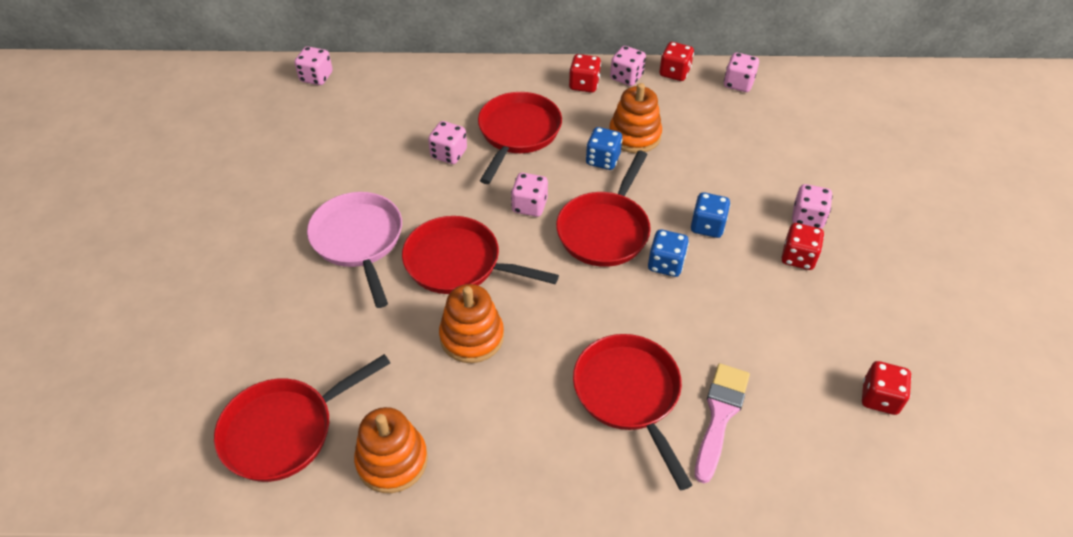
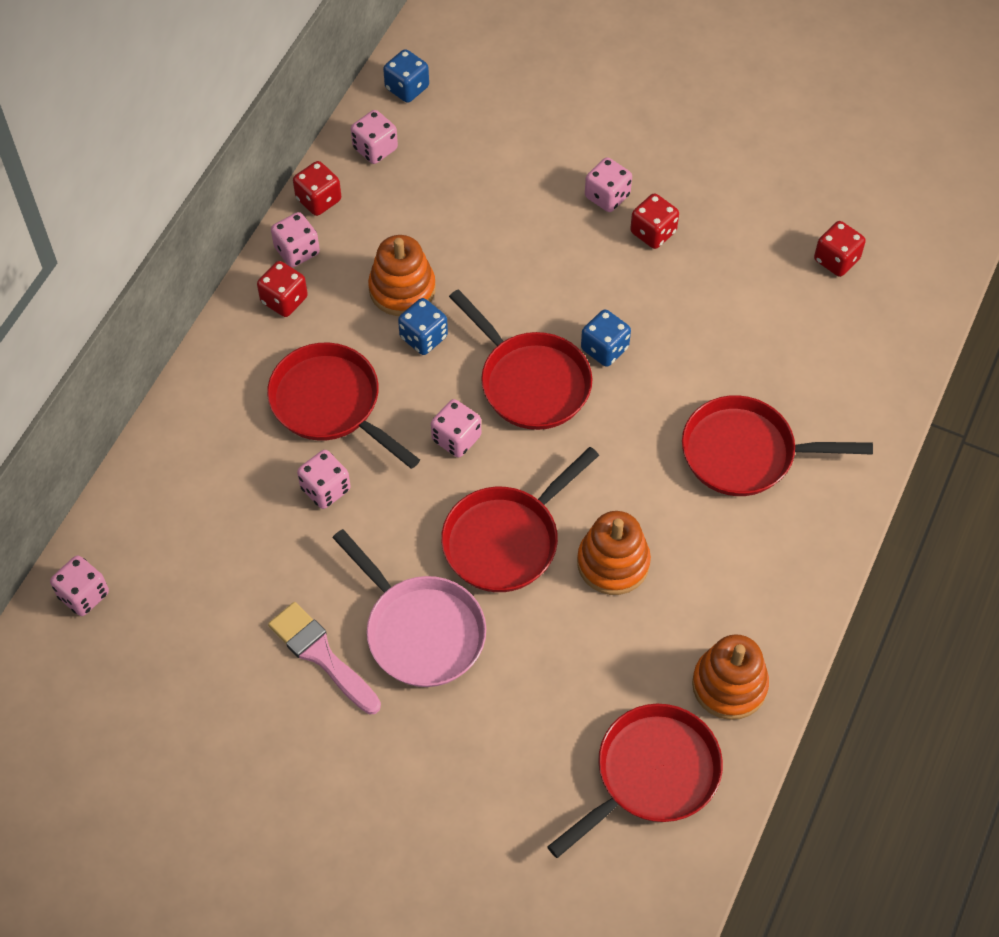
camera: 65 degrees left, 10 degrees up
(285, 430) = (651, 775): red pan -> red pan turned 120 degrees counterclockwise
(359, 241) = (420, 630): pink pan -> pink pan turned 135 degrees counterclockwise
(707, 226) = (573, 287): blue dice -> blue dice (407, 88)
(720, 415) = (800, 391): pink brush -> pink brush (321, 655)

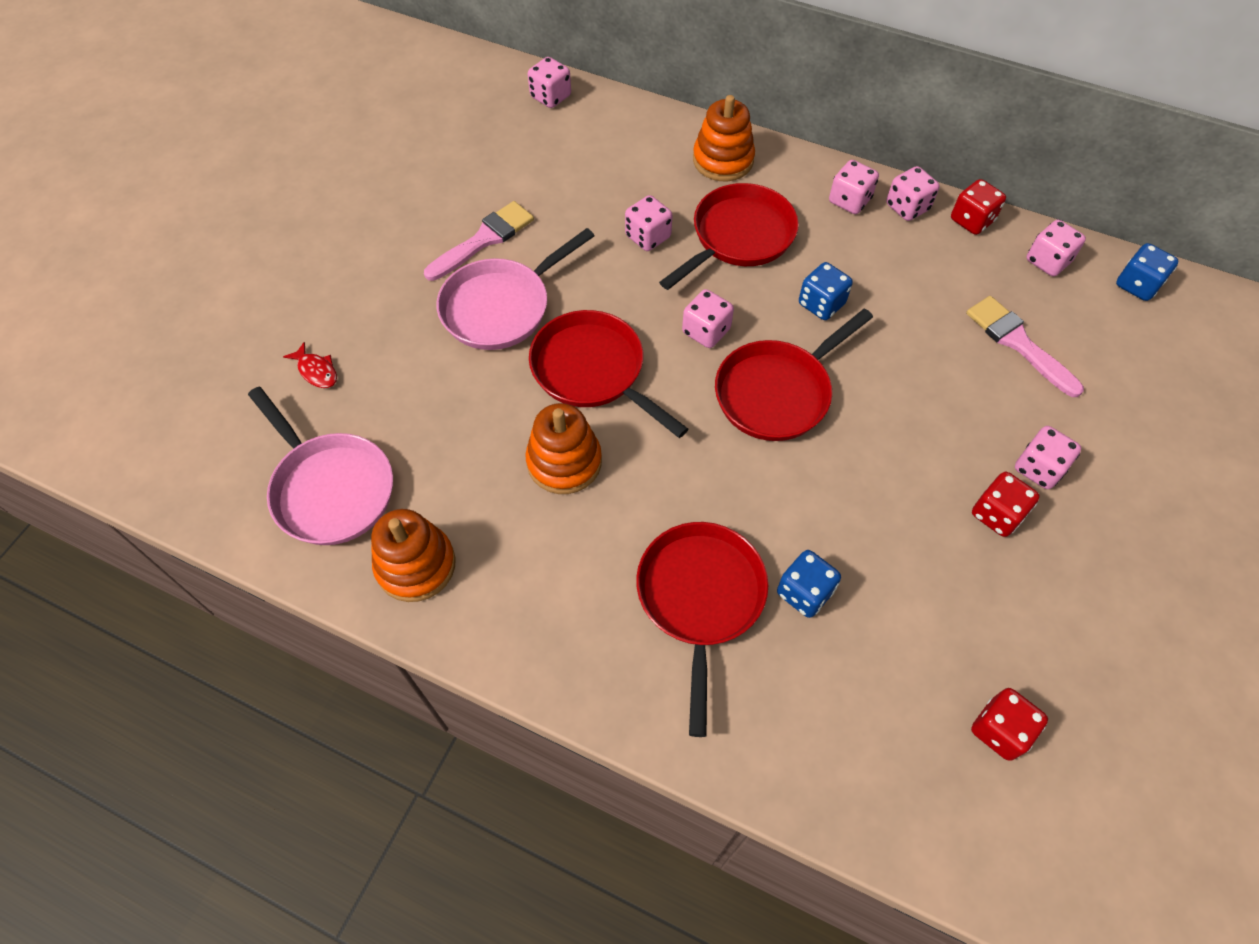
camera: 90 degrees right, 0 degrees up
(284, 300) = (849, 201): red dice -> pink dice
(402, 289) = (876, 286): orange stacking toy -> orange stacking toy (723, 160)
(473, 188) = (1018, 343): none -> pink brush
(506, 811) = (316, 371): none -> red fish
(604, 348) = (827, 460): blue dice -> blue dice (804, 592)
(651, 775) = (330, 488): red pan -> pink pan

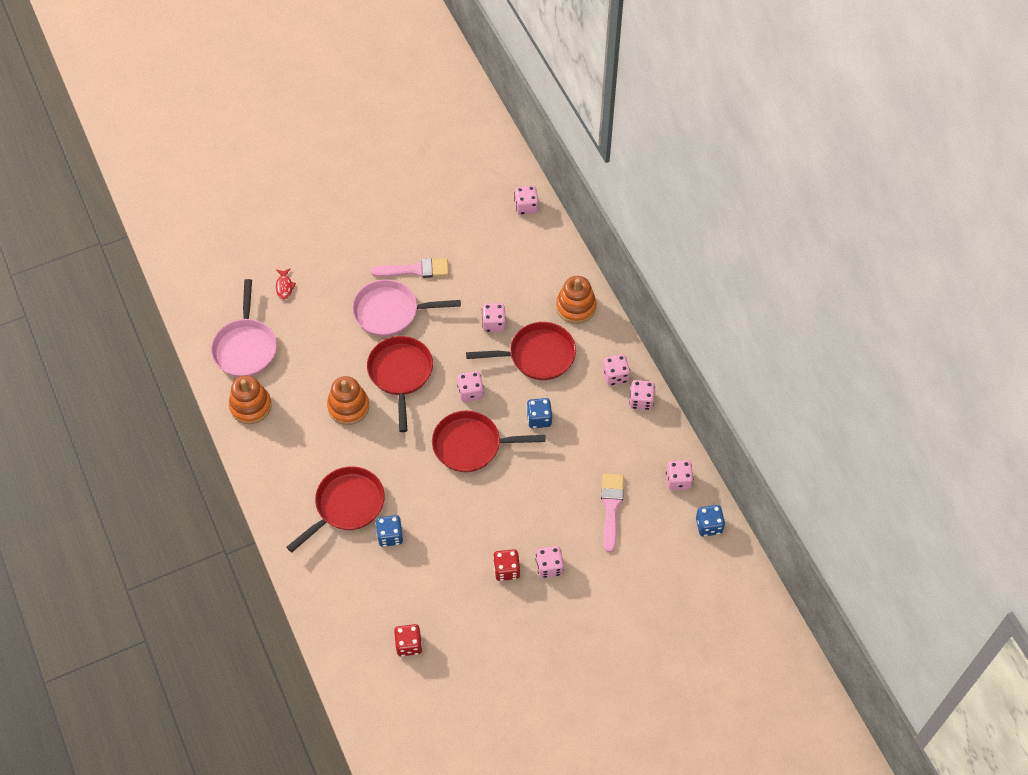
camera: 40 degrees right, 0 degrees up
(971, 220) = (666, 431): red dice -> none

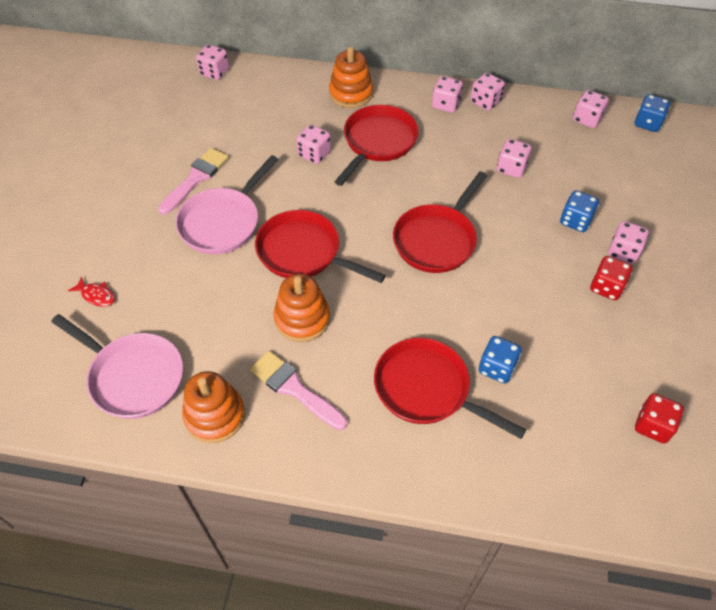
camera: 55 degrees left, 5 degrees down
(346, 506) = (427, 389): red pan -> red pan turned 45 degrees counterclockwise
(470, 392) = (375, 209): pink dice -> pink dice (511, 168)
(539, 419) = (448, 175): blue dice -> blue dice (575, 221)
(611, 507) = (585, 175): pink brush -> pink brush (294, 389)

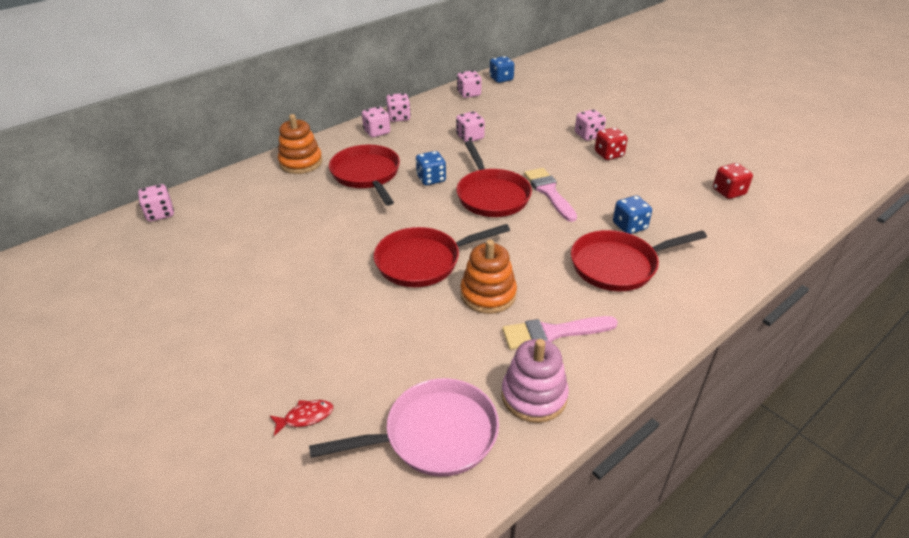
camera: 50 degrees left, 15 degrees down
(196, 179) = (261, 282): pink brush -> pink brush (549, 192)
(215, 415) = (534, 396): orange stacking toy -> pink stacking toy
(223, 222) = (332, 289): pink pan -> none
(314, 154) = (333, 208): pink dice -> none
(575, 221) = (544, 138): blue dice -> blue dice (431, 179)

